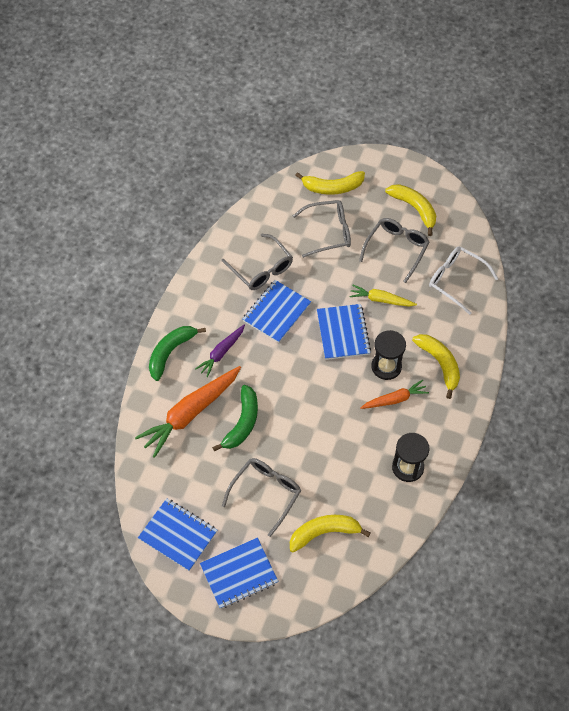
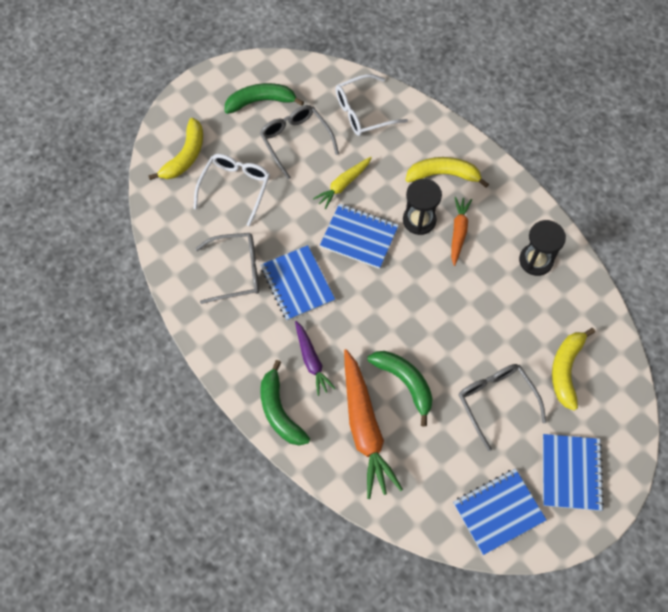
camera: 60 degrees left, 5 degrees up
(329, 232) = (235, 187): grey glasses -> white glasses
(414, 209) = (261, 101): yellow banana -> green banana

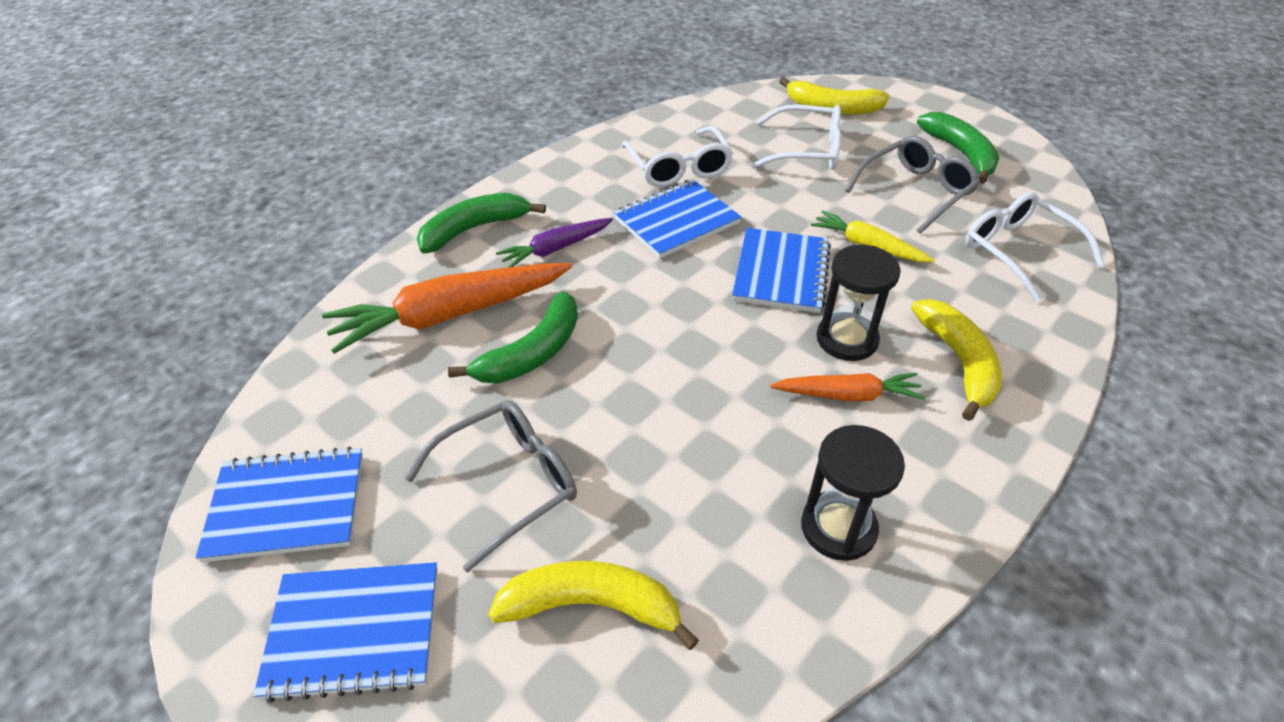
camera: 80 degrees right, 20 degrees down
(237, 271) = (678, 168): grey glasses -> white glasses
(498, 511) = (287, 506): blue notebook -> blue notebook turned 60 degrees counterclockwise

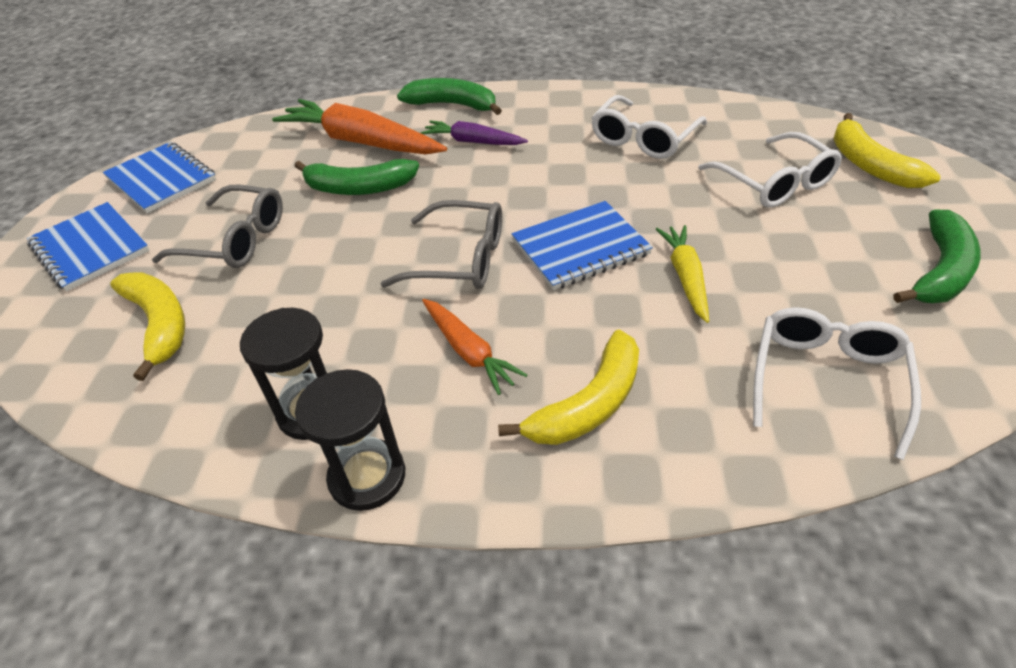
camera: 55 degrees right, 0 degrees up
(676, 221) = (575, 170): blue notebook -> none
(847, 339) = (539, 321): black hourglass -> black hourglass (367, 476)
(916, 191) = (819, 270): grey glasses -> grey glasses (460, 259)

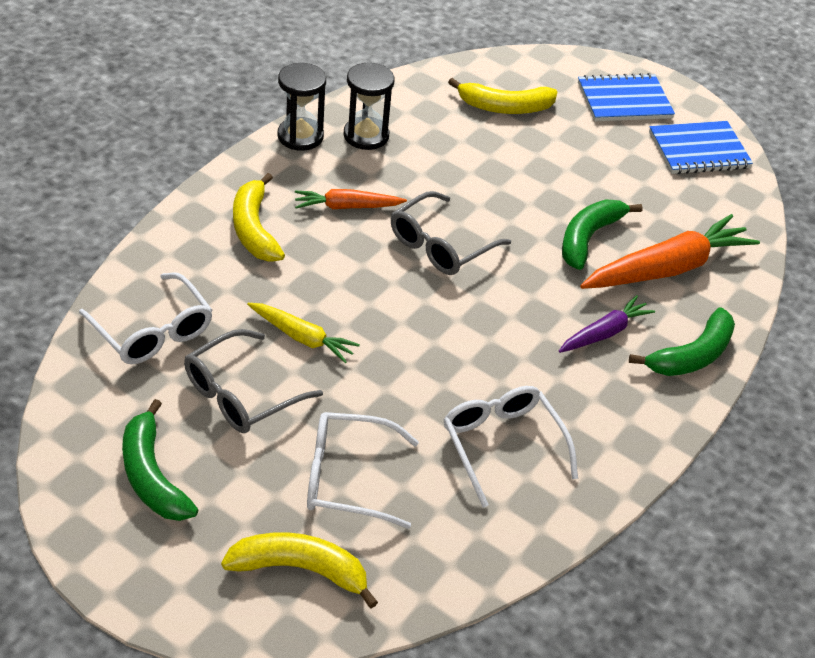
camera: 115 degrees right, 0 degrees up
(236, 240) = (571, 159): grey glasses -> grey glasses (241, 394)
(580, 248) = (389, 307): blue notebook -> none

